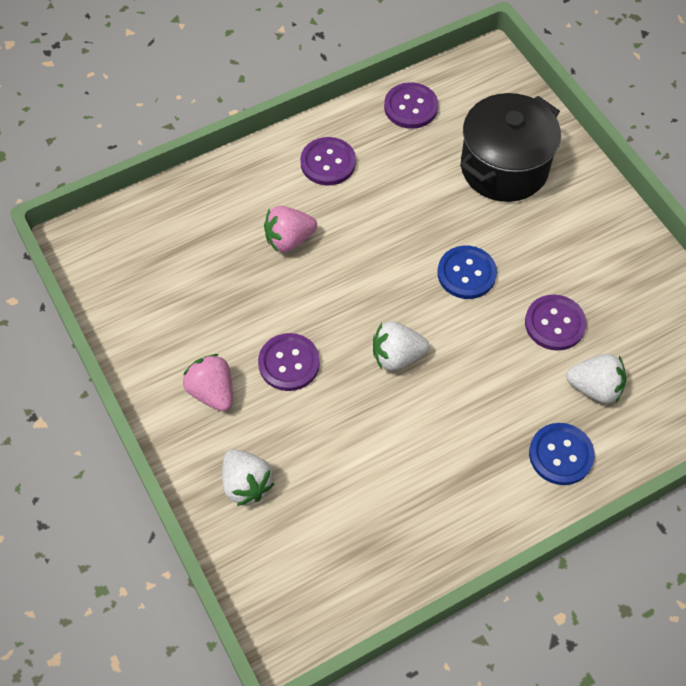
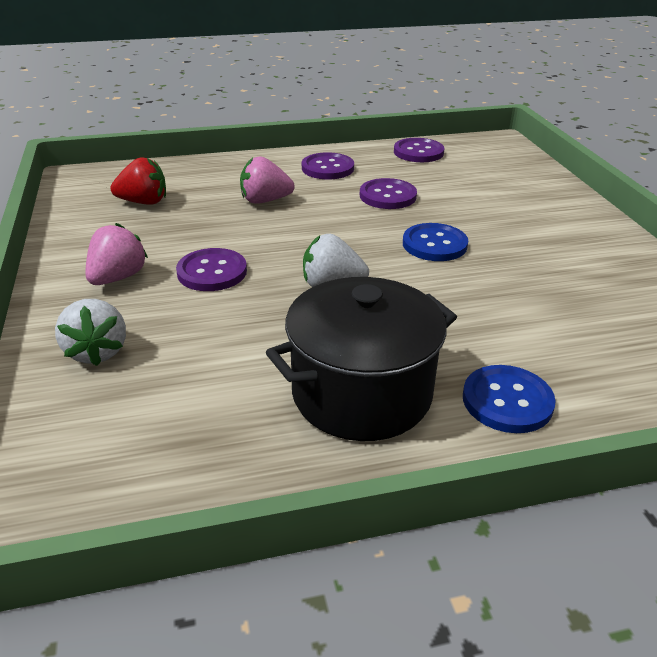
camera: 15 degrees right, 25 degrees down
(172, 271) = (144, 202): none -> red strawberry
(212, 391) = (118, 277): pink strawberry -> pink strawberry turned 45 degrees clockwise
(504, 167) = (496, 191): black pot -> black pot (361, 393)
(554, 324) = (525, 292): purple button -> purple button (387, 196)
(595, 388) = (566, 349): white strawberry -> none

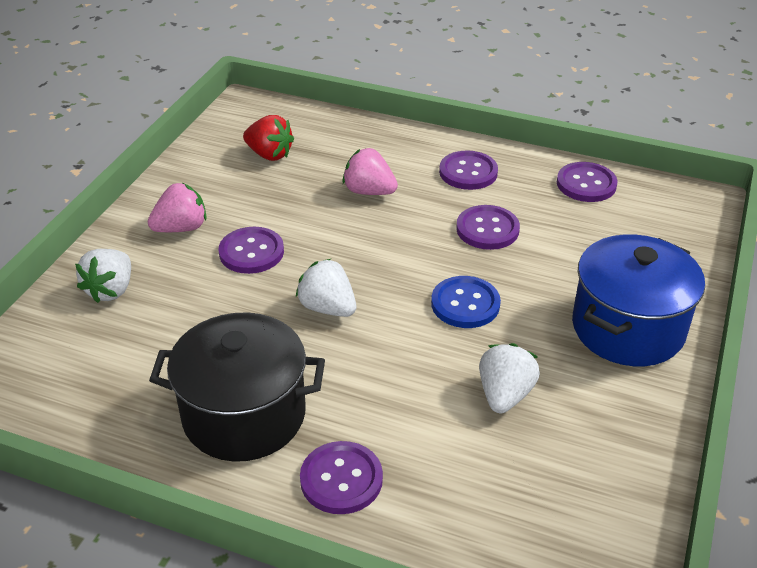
camera: 35 degrees right, 5 degrees up
(507, 401) = (341, 479): blue button -> purple button
(540, 288) = (505, 395): none -> white strawberry
(557, 219) = (628, 328): none -> blue pot

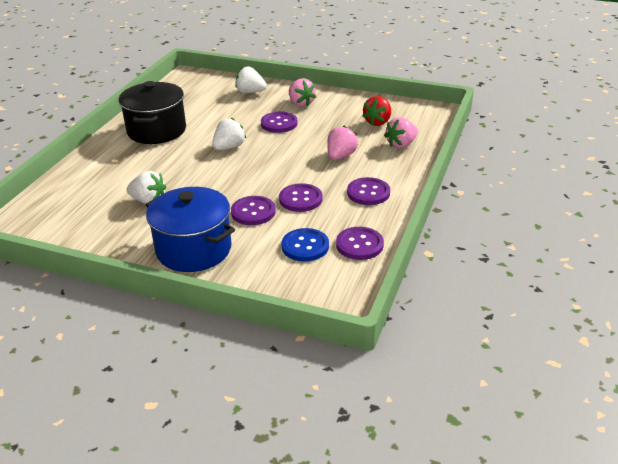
camera: 90 degrees right, 5 degrees down
(341, 479) = (109, 156): purple button -> purple button (253, 212)
(342, 139) = (401, 145): none -> pink strawberry
(465, 304) = (226, 190): blue button -> blue button (305, 246)

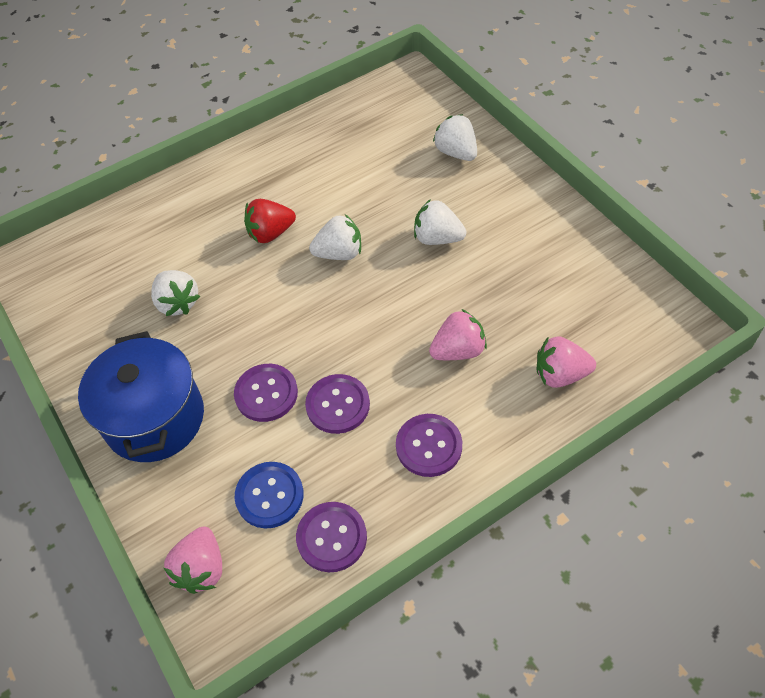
camera: 40 degrees right, 20 degrees up
(157, 130) = (286, 174): black pot -> none
(279, 123) = (437, 238): purple button -> white strawberry
(301, 103) = (501, 210): pink strawberry -> pink strawberry (201, 568)
(377, 122) = (571, 307): red strawberry -> red strawberry (270, 233)

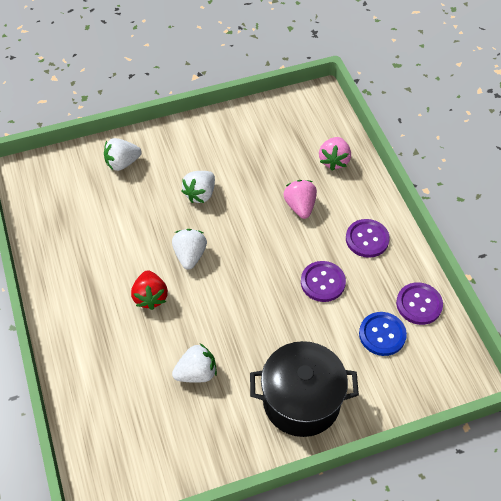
camera: 80 degrees left, 0 degrees up
(154, 418) = (301, 401): blue pot -> black pot
(201, 568) = (426, 383): pink strawberry -> none
(266, 394) = (301, 324): purple button -> none

